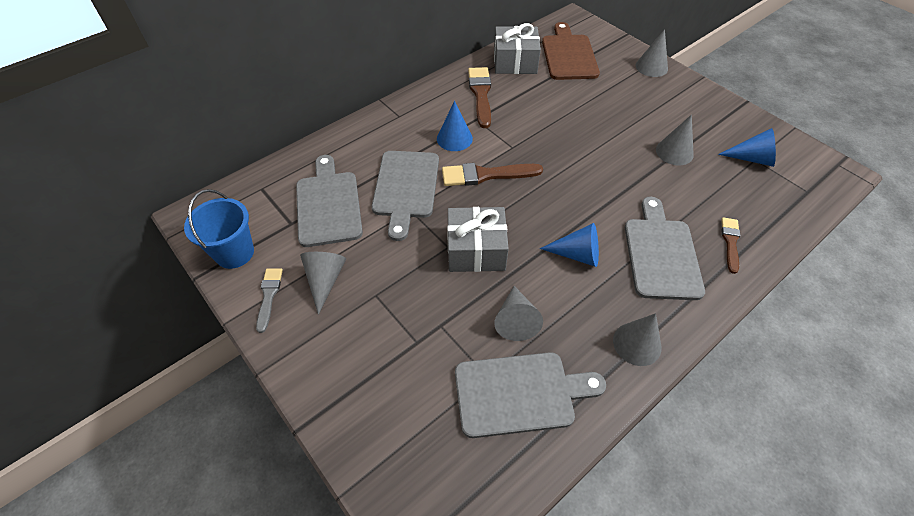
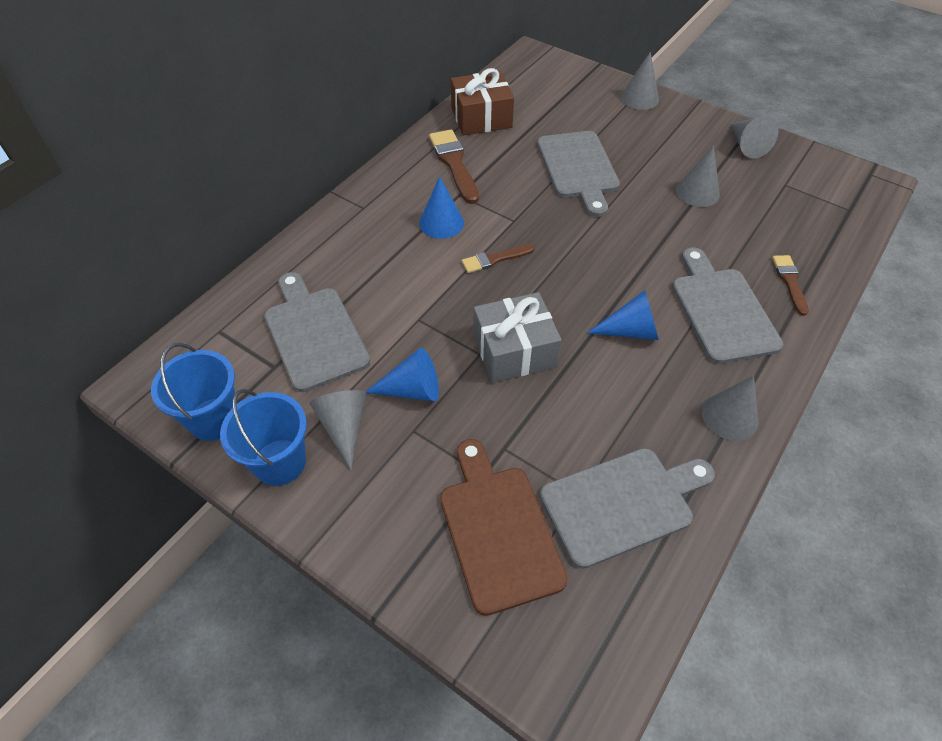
camera: 15 degrees left, 0 degrees up
(269, 296) = (279, 462): grey brush -> blue bucket
(406, 188) = (403, 293): grey cutting board -> grey cutting board (578, 168)
(486, 175) = (494, 259): brown brush -> brown brush, size x0.61
(515, 62) = (481, 118): grey gift -> brown gift
(515, 320) = (588, 421): grey cone -> grey cone (746, 145)
(568, 55) = (541, 99): brown cutting board -> brown cutting board (498, 531)
(752, 158) = (781, 184): blue cone -> blue cone (412, 389)

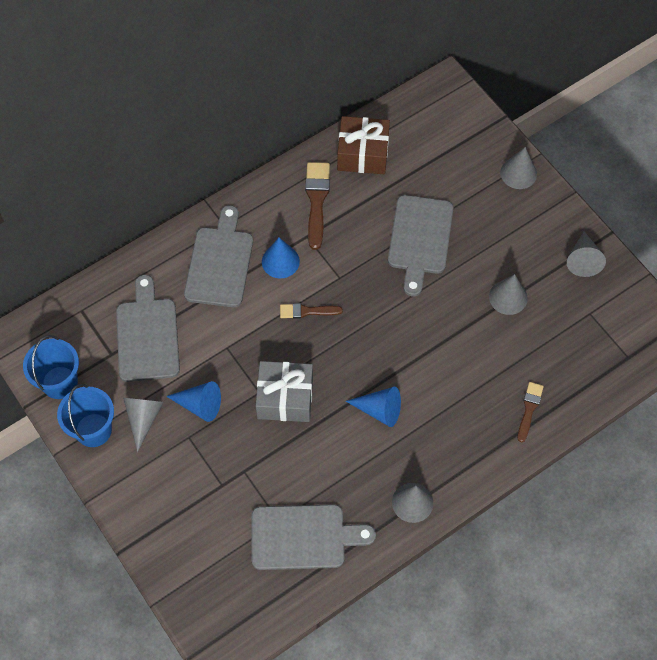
camera: 20 degrees right, 10 degrees up
(498, 531) = (215, 526): brown cutting board -> none
(721, 310) = (459, 416): grey cutting board -> grey cutting board (220, 263)

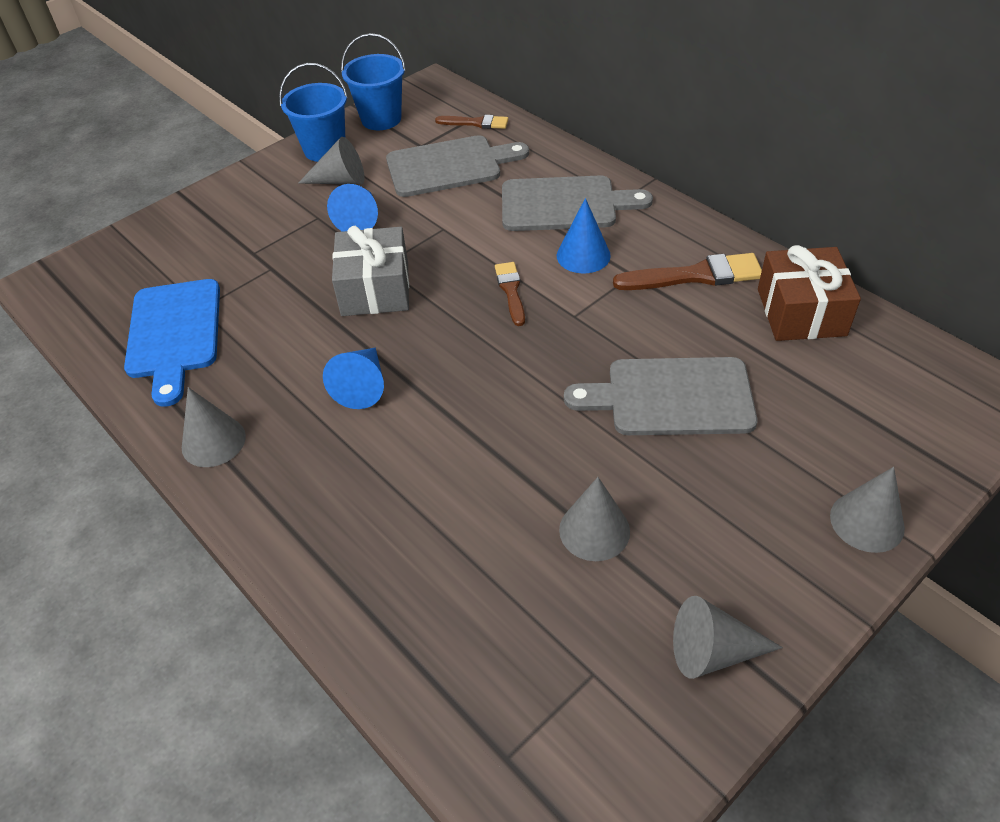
camera: 85 degrees right, 15 degrees down
(303, 537) = (174, 333): grey cutting board -> blue cutting board
(529, 409) = (376, 584): brown brush -> brown brush (476, 123)

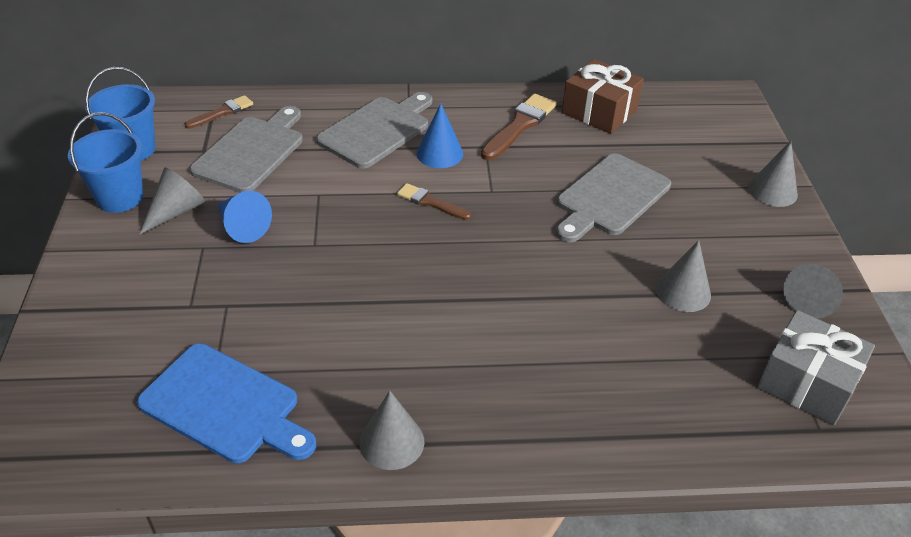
camera: 55 degrees left, 5 degrees down
(362, 386) = (434, 325): blue cone -> none
(375, 289) = (336, 263): grey gift -> grey gift (807, 382)

